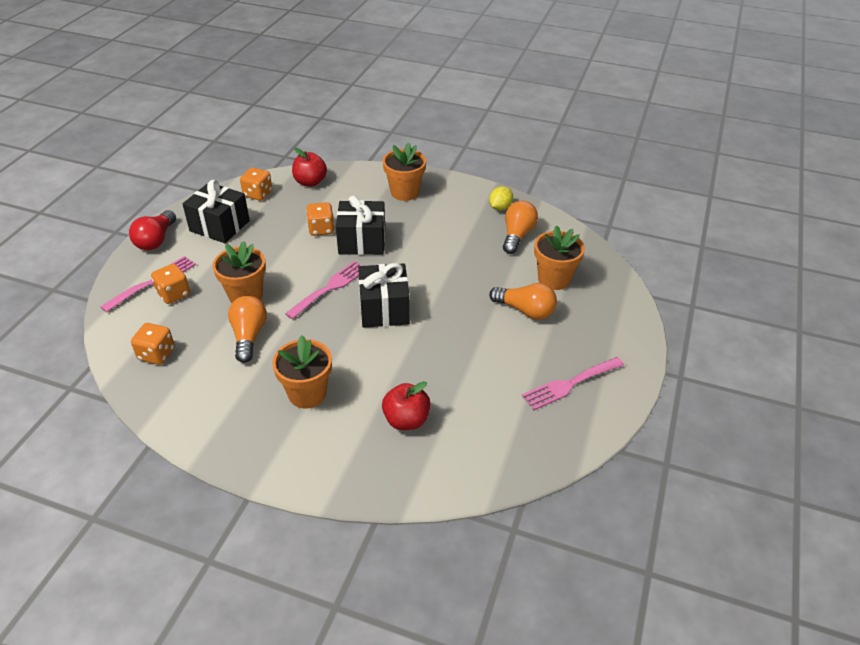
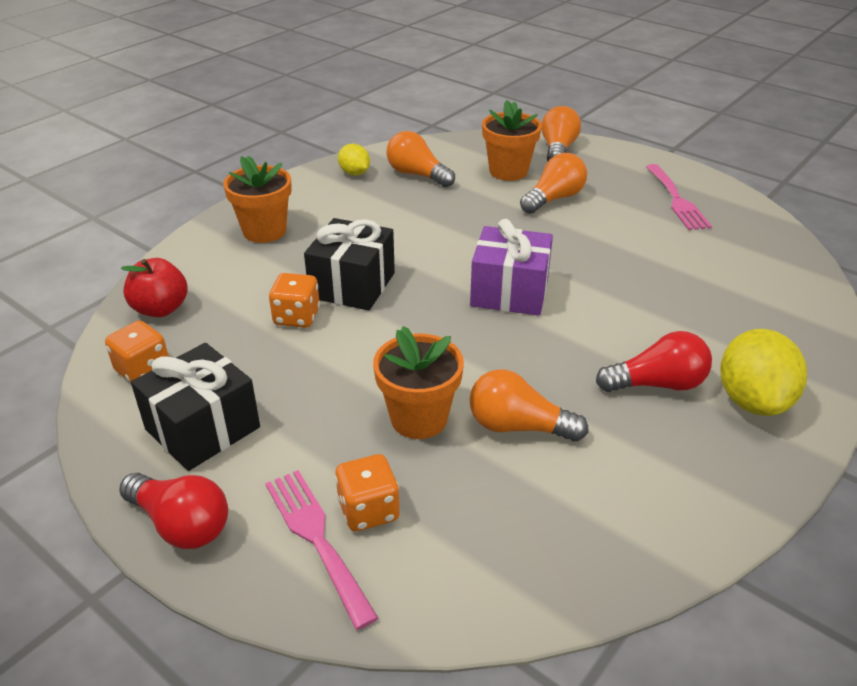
camera: 70 degrees left, 5 degrees down
(156, 354) = (525, 547): orange dice -> none
(304, 445) = (752, 400): none -> yellow lemon
(307, 394) = (657, 384): orange flower pot -> red light bulb
(330, 288) = (442, 330): pink fork -> none
(384, 309) = (509, 292): black gift -> purple gift
(406, 420) = (716, 311): red apple -> none
(612, 300) = (558, 149): none -> orange light bulb

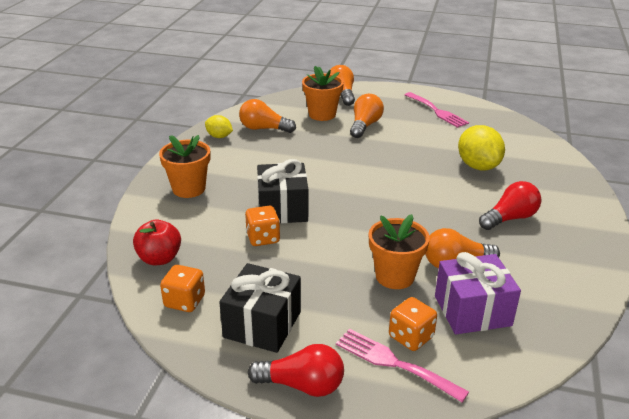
camera: 25 degrees left, 5 degrees down
(509, 292) = (385, 188): purple gift -> purple gift (472, 311)
(752, 400) = (564, 213): yellow lemon -> yellow lemon (478, 166)

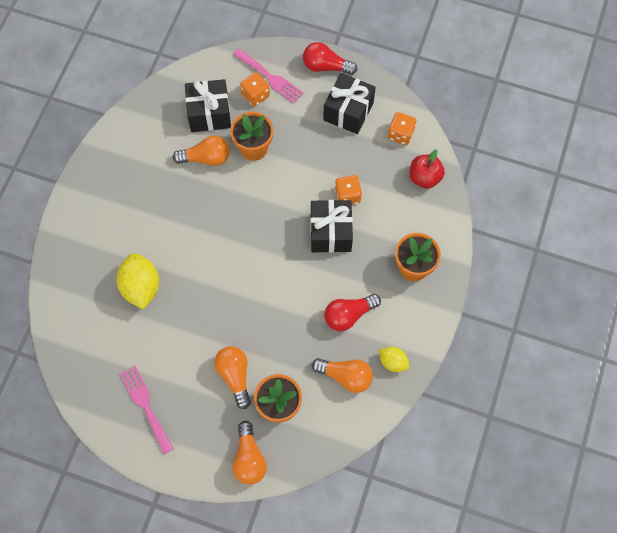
camera: 175 degrees left, 35 degrees up
(365, 126) = (235, 376): orange light bulb -> orange light bulb turned 135 degrees clockwise
(472, 311) = (209, 114): purple gift -> black gift
(510, 218) = (144, 207): red light bulb -> red light bulb (348, 315)

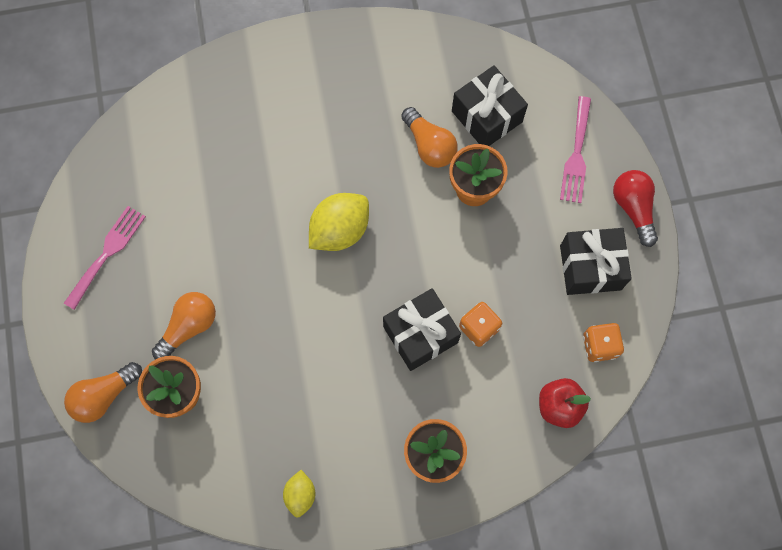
camera: 60 degrees right, 5 degrees up
(141, 287) = (236, 169): yellow lemon -> yellow lemon (340, 230)
(255, 95) = (542, 152): orange dice -> none
(345, 376) = (254, 449): orange light bulb -> none
(348, 315) = (329, 412): red light bulb -> none

